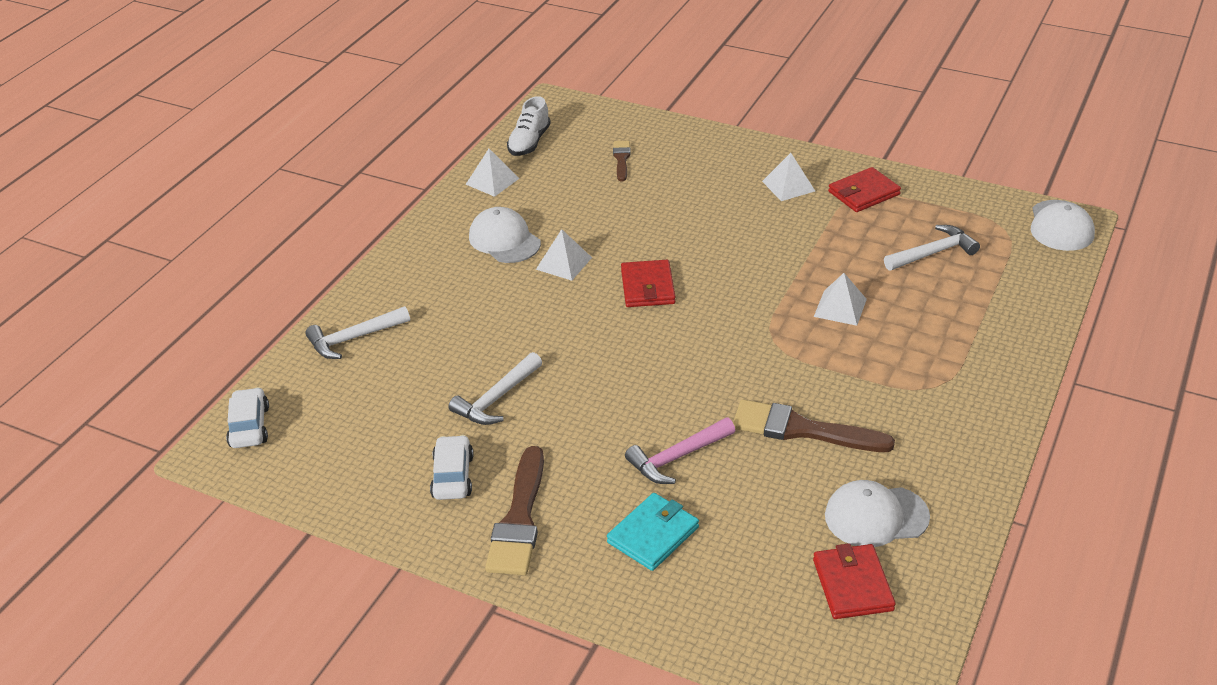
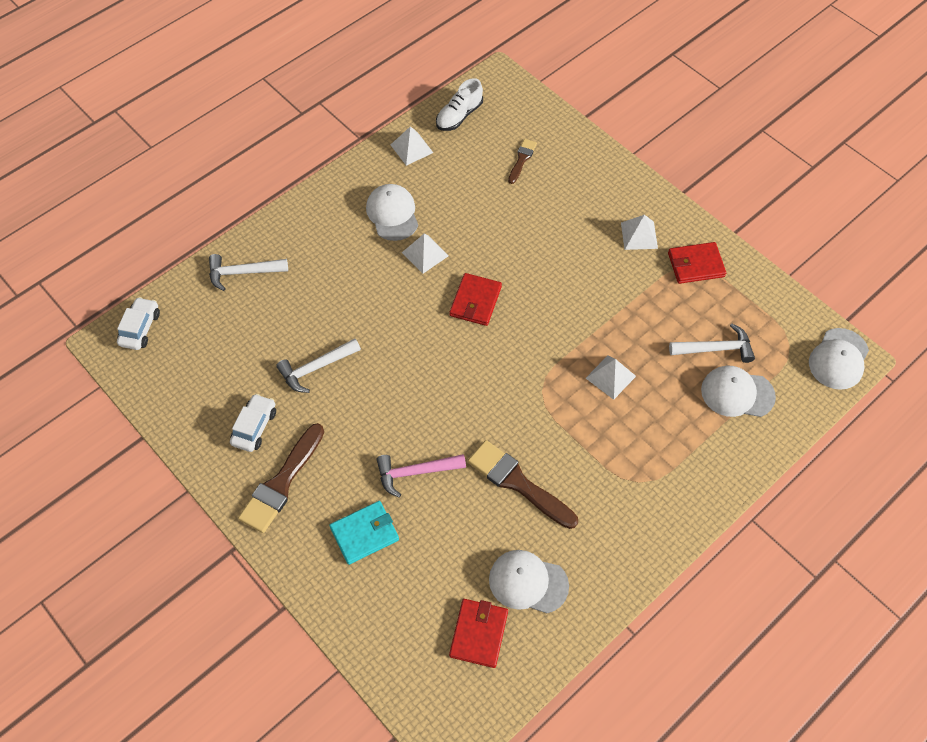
camera: 20 degrees right, 20 degrees up
(981, 282) = (737, 393): none -> white cap

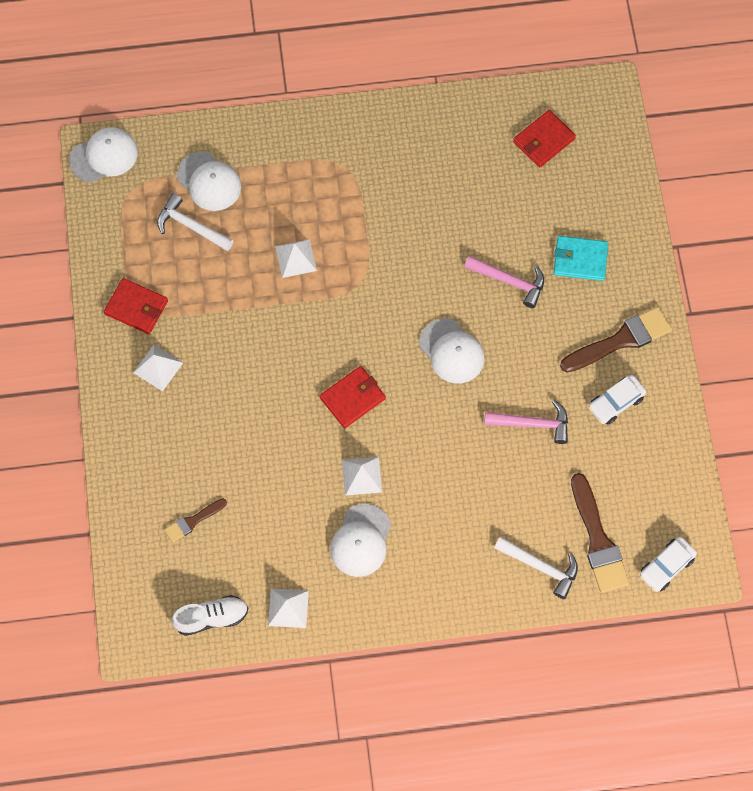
camera: 145 degrees left, 10 degrees up
(316, 368) = (532, 424): white hammer -> pink hammer
(518, 483) = (436, 223): brown brush -> brown brush (598, 540)
(528, 582) = (483, 151): white cap -> white cap (451, 351)

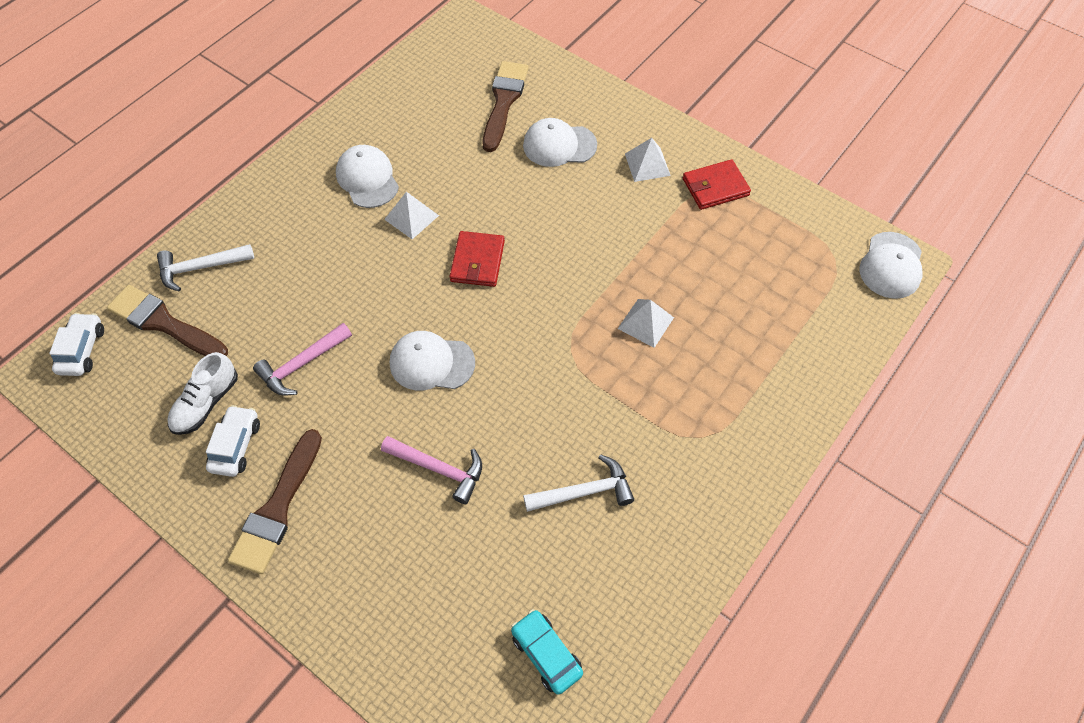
camera: 135 degrees right, 10 degrees down
(191, 226) = (756, 274): white hammer -> white hammer (584, 492)
(193, 521) = (504, 102): brown brush -> brown brush, size x1.83
(209, 181) = (790, 319): white cap -> white cap (559, 145)
(211, 617) = (427, 65): white shoe -> white shoe (206, 403)
(288, 608) = (379, 106): white pyramid -> none
(509, 281) = (439, 469): pink hammer -> pink hammer turned 135 degrees counterclockwise
(544, 140) = (546, 654): red wallet -> turquoise car
(580, 260) = (388, 553): turquoise wallet -> none

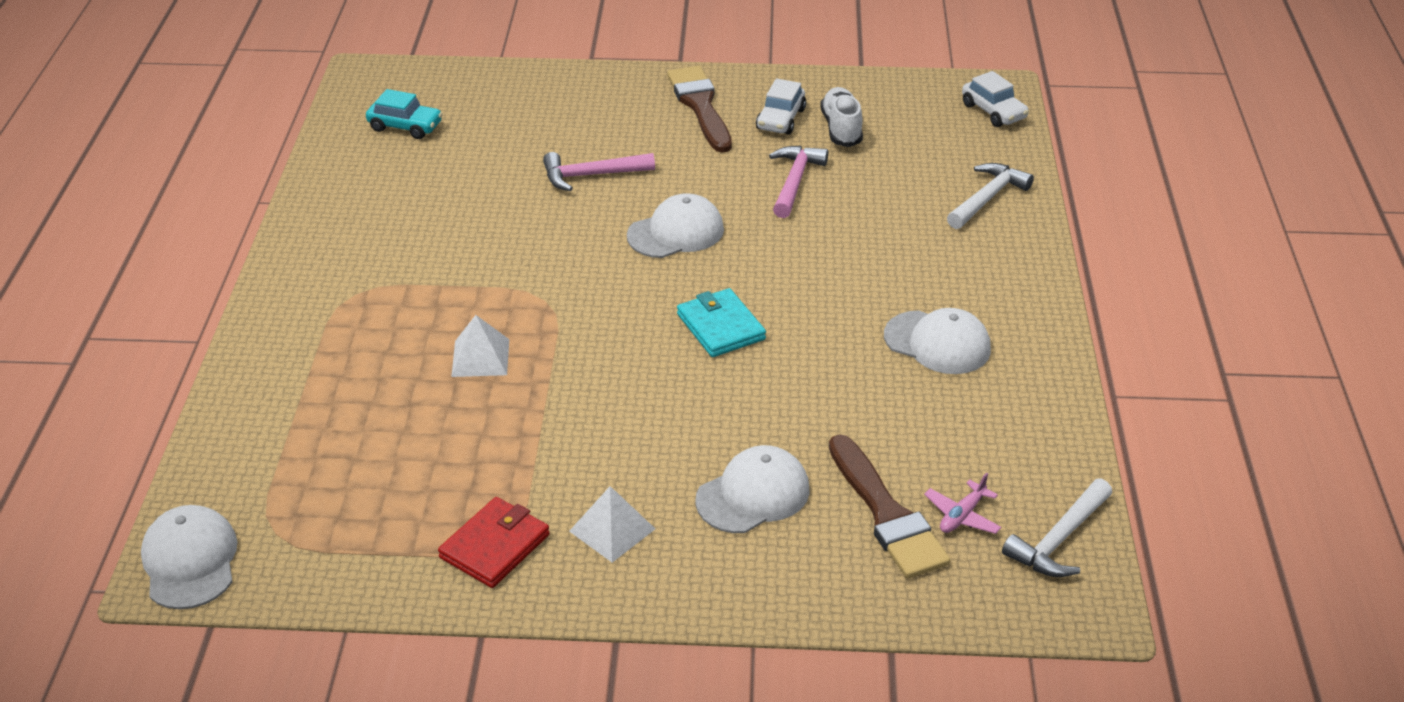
camera: 145 degrees right, 20 degrees down
(164, 323) = (956, 153): brown brush -> none
(236, 445) = (780, 119): white car -> white car turned 45 degrees clockwise
(411, 217) = (840, 331): white pyramid -> none
(469, 83) = (962, 516): none -> pink plane
(477, 261) = (721, 327): red wallet -> turquoise wallet
(584, 492) = (445, 214): white hammer -> white hammer (1059, 539)

